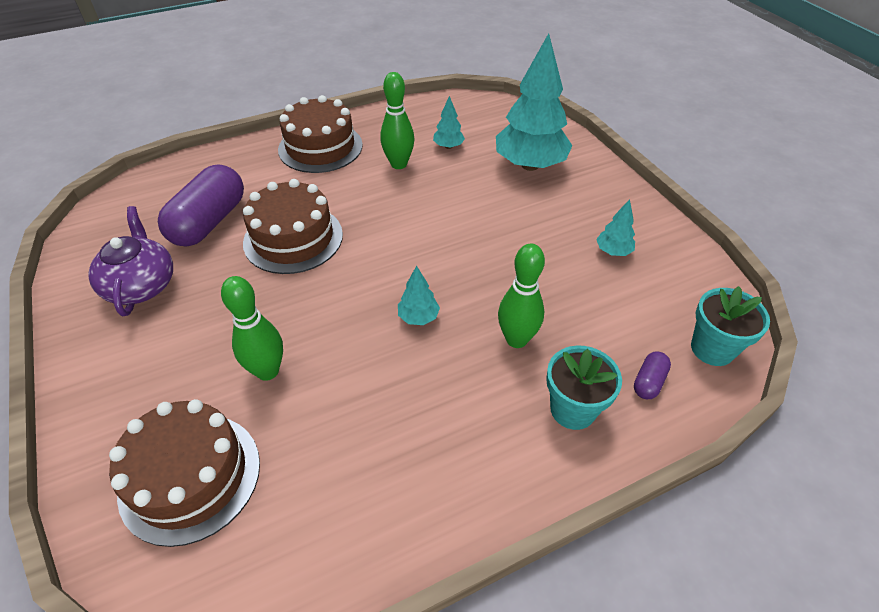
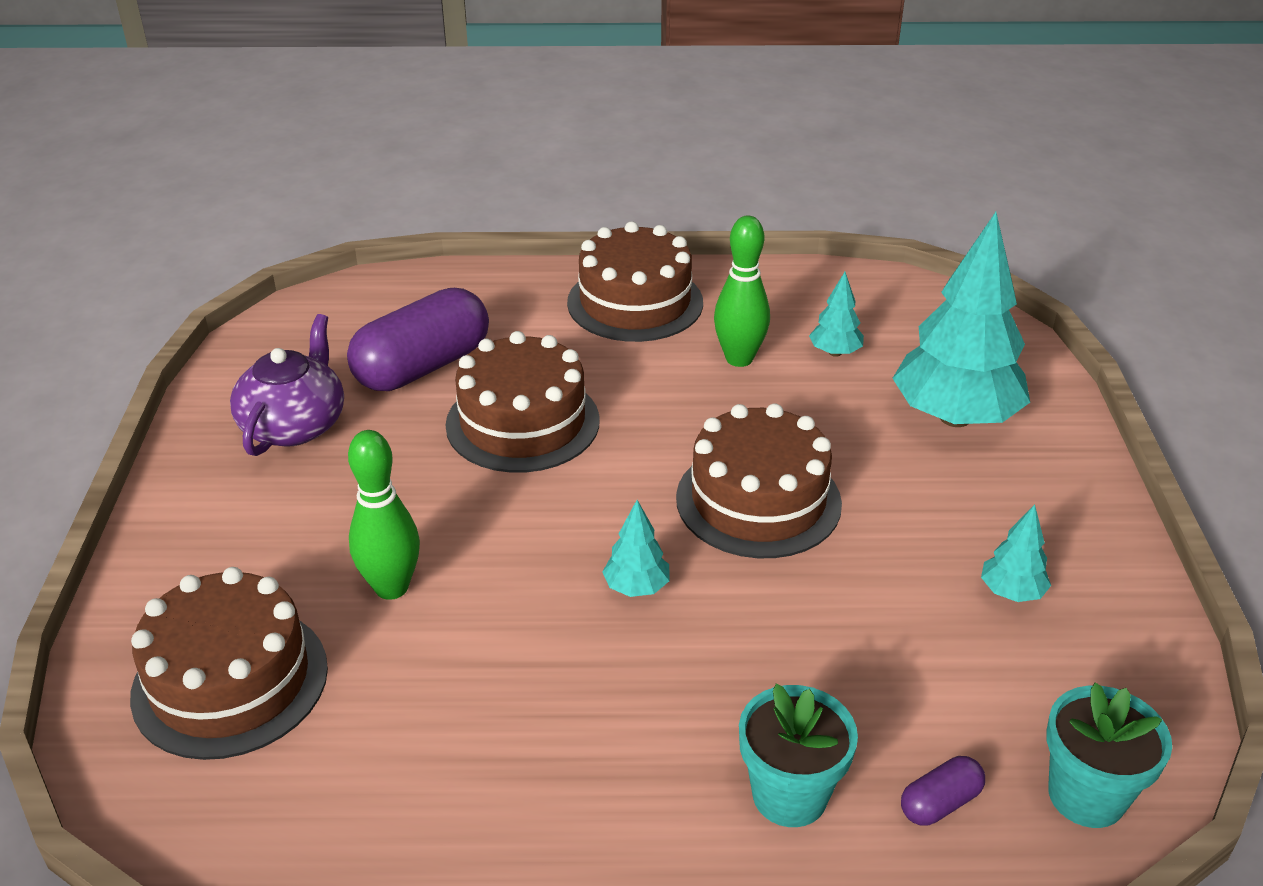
camera: 25 degrees right, 10 degrees down
(456, 243) = (758, 500): none -> brown cake
(516, 339) = (765, 668): green bowling pin -> none

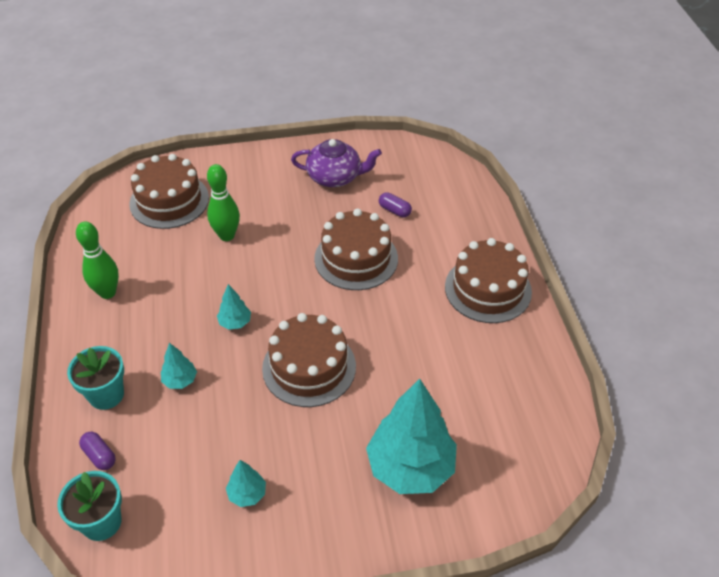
camera: 80 degrees right, 10 degrees up
(422, 367) = (394, 210): purple capsule -> purple capsule, size x0.44
(739, 359) = (443, 347): green bowling pin -> green bowling pin (107, 292)
(835, 352) = (465, 397): turquoise tree -> turquoise tree (180, 380)

